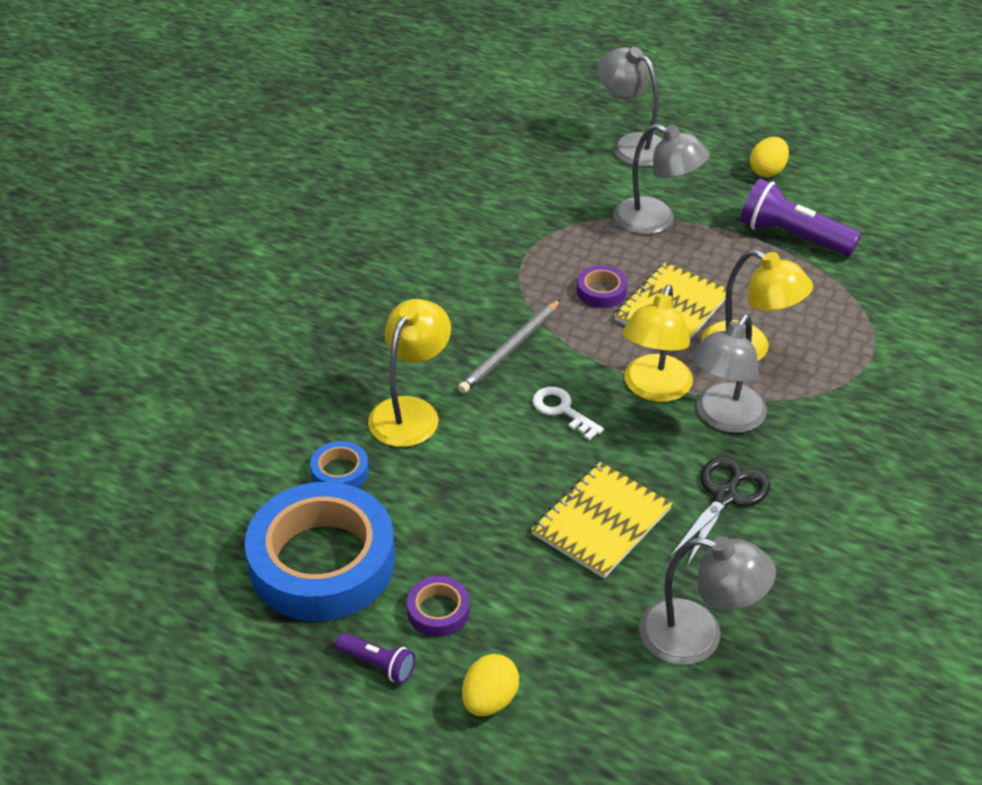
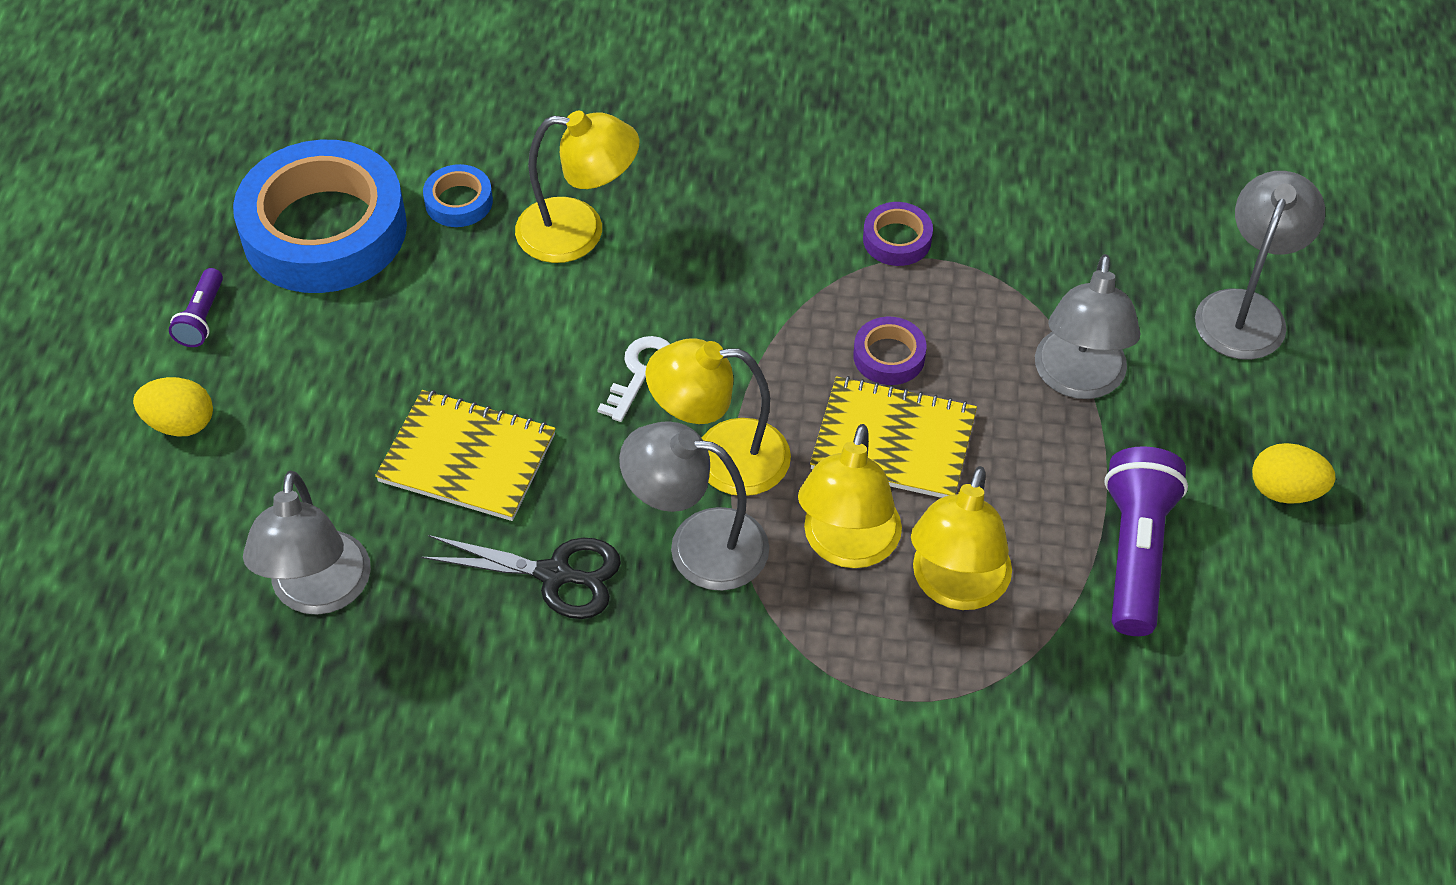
camera: 70 degrees right, 10 degrees up
(438, 611) = (287, 346): purple tape -> purple tape (897, 239)
(510, 349) = (729, 293): grey pencil -> none
(794, 313) = (955, 587): none -> yellow lamp

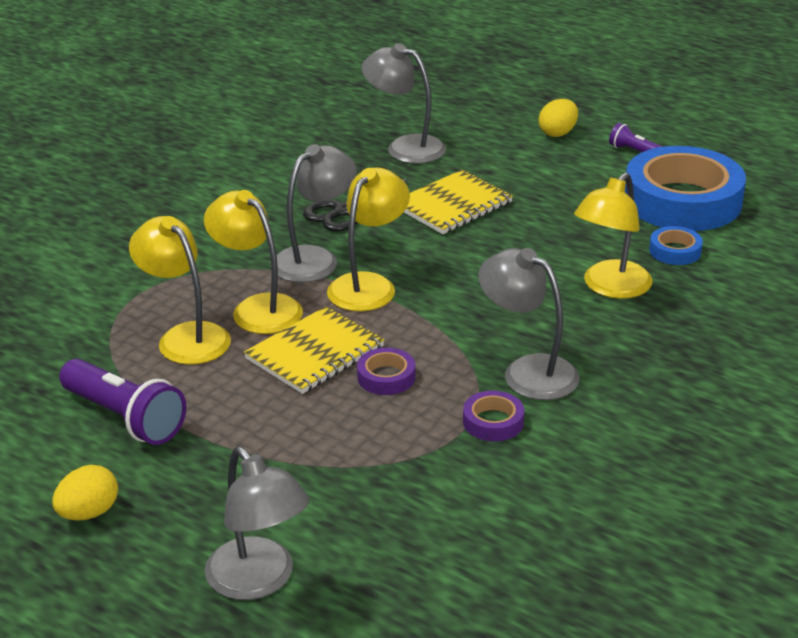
camera: 120 degrees right, 20 degrees down
(641, 373) = (463, 276): white key -> none
(1078, 380) = (282, 455): grey lamp -> grey lamp (528, 371)

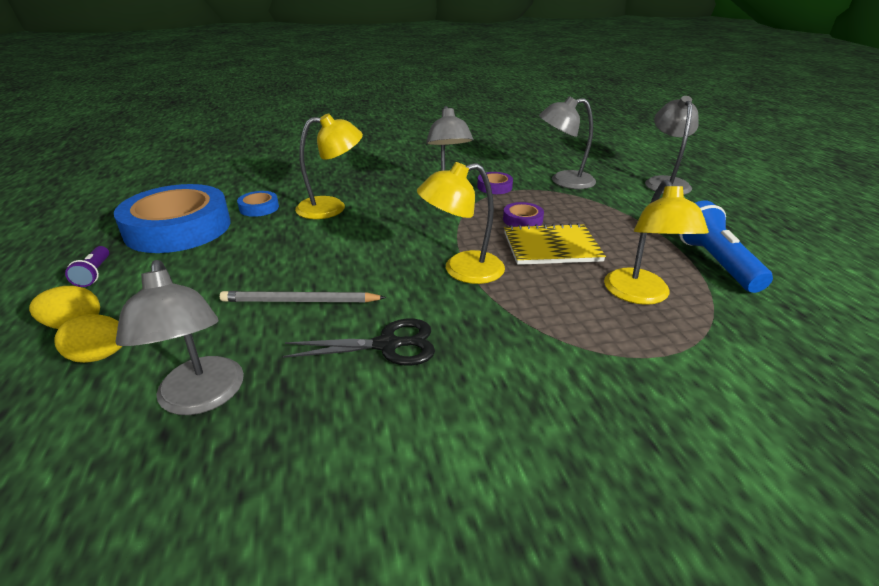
camera: 140 degrees left, 0 degrees up
(89, 513) = (752, 228): yellow egg -> yellow egg (100, 356)
(125, 418) = (715, 262): purple flashlight -> blue flashlight
(257, 308) = (564, 291): yellow lamp -> none
(315, 259) = (474, 310): grey lamp -> grey lamp (563, 181)
(452, 205) = (300, 301): yellow notebook -> grey pencil

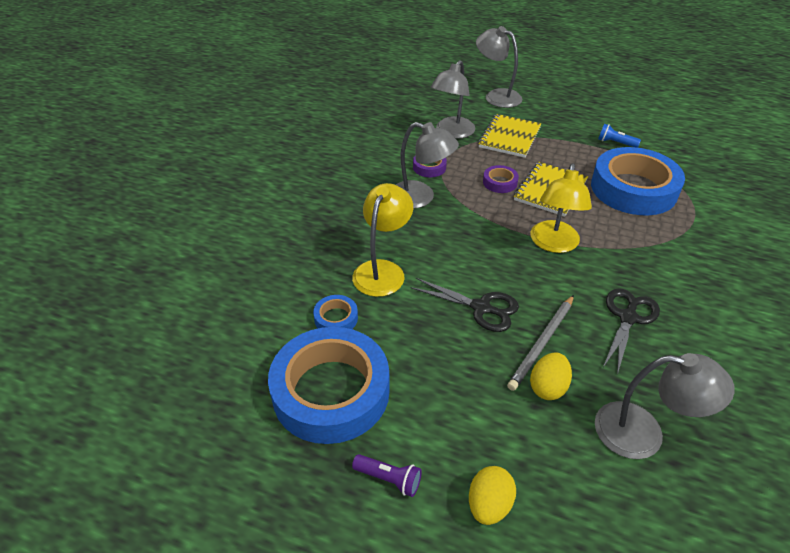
camera: 55 degrees left, 10 degrees up
(100, 356) = (553, 490): yellow egg -> yellow egg (548, 387)
(324, 258) = (481, 308): none -> black scissors
(606, 206) = (509, 137): none -> yellow notebook
(640, 295) = (633, 189): yellow lamp -> blue tape
(715, 262) = (615, 143): blue flashlight -> blue flashlight, size x0.52

